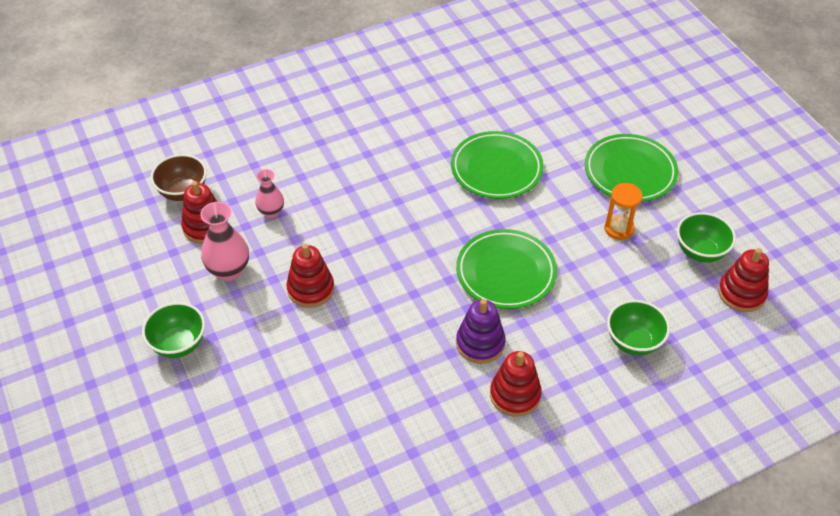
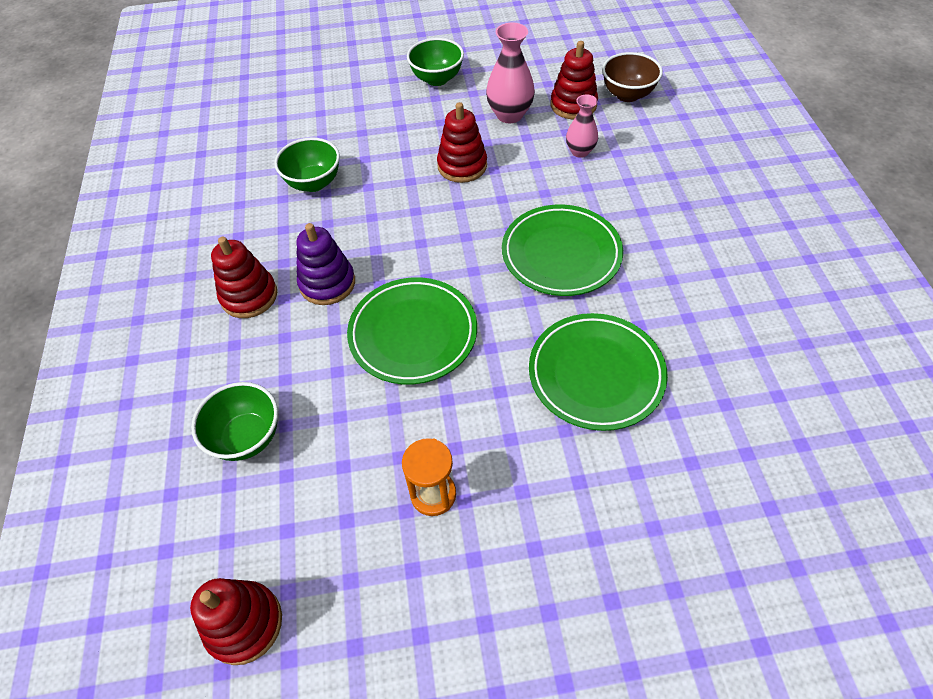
camera: 110 degrees right, 5 degrees up
(630, 172) = (544, 560): green plate -> green plate (561, 254)
(700, 252) = (345, 598): green bowl -> green bowl (314, 183)

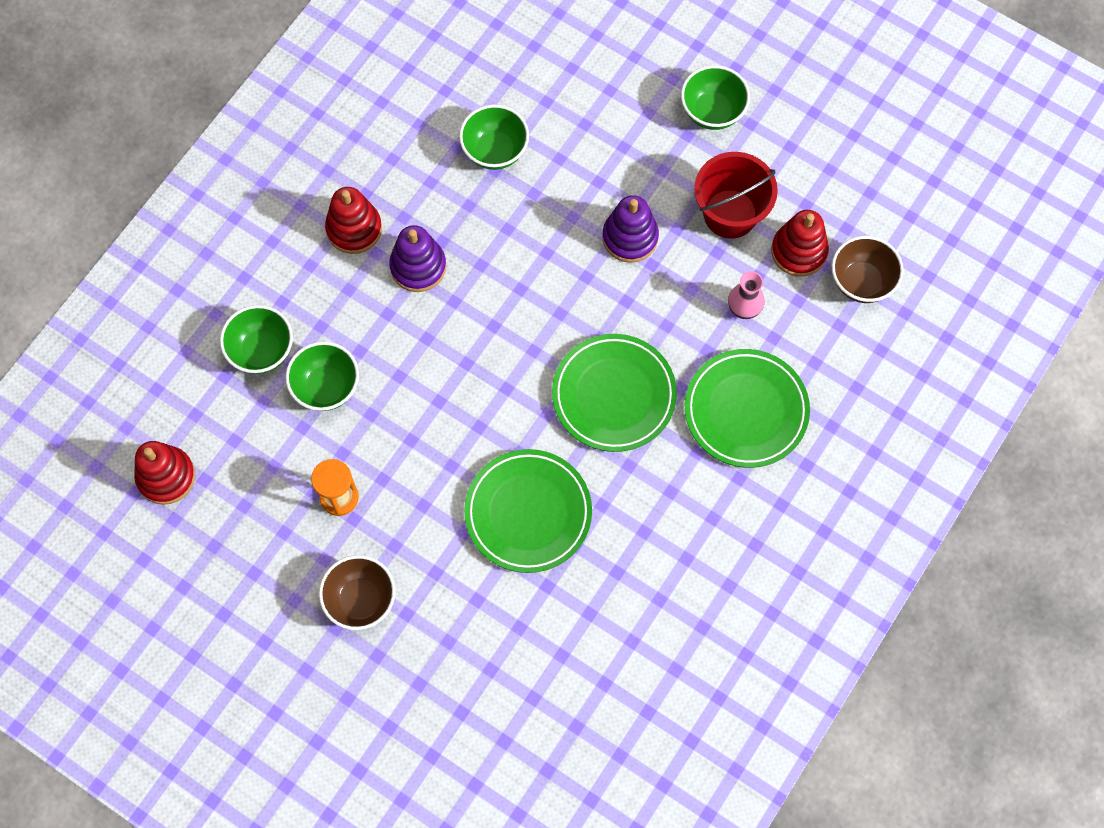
camera: 40 degrees right, 15 degrees up
(334, 419) = (326, 387): none -> green bowl
(413, 334) = (437, 367): green plate -> green plate (746, 410)
(462, 166) = (630, 237): red stacking toy -> purple stacking toy
(509, 115) = (730, 214): pink vase -> red bucket
(544, 564) = (360, 600): none -> brown bowl

